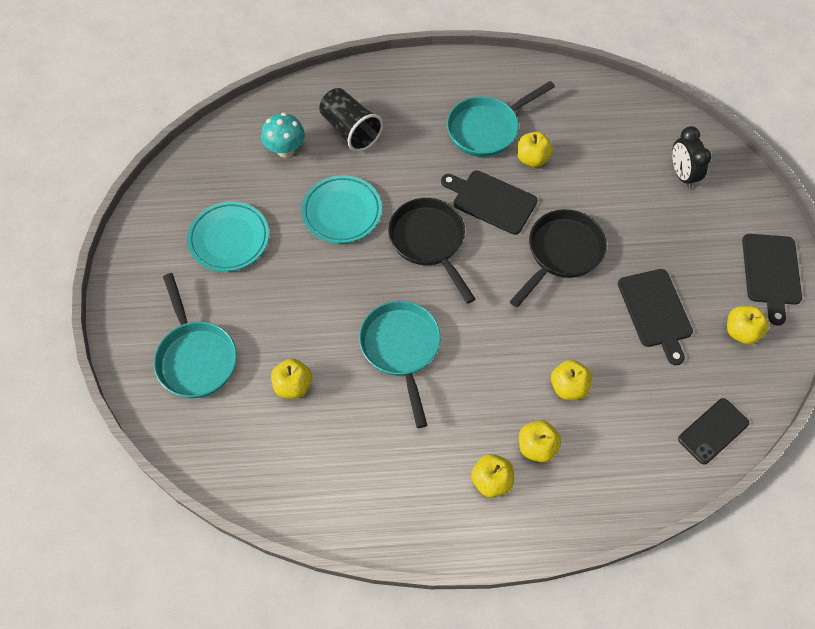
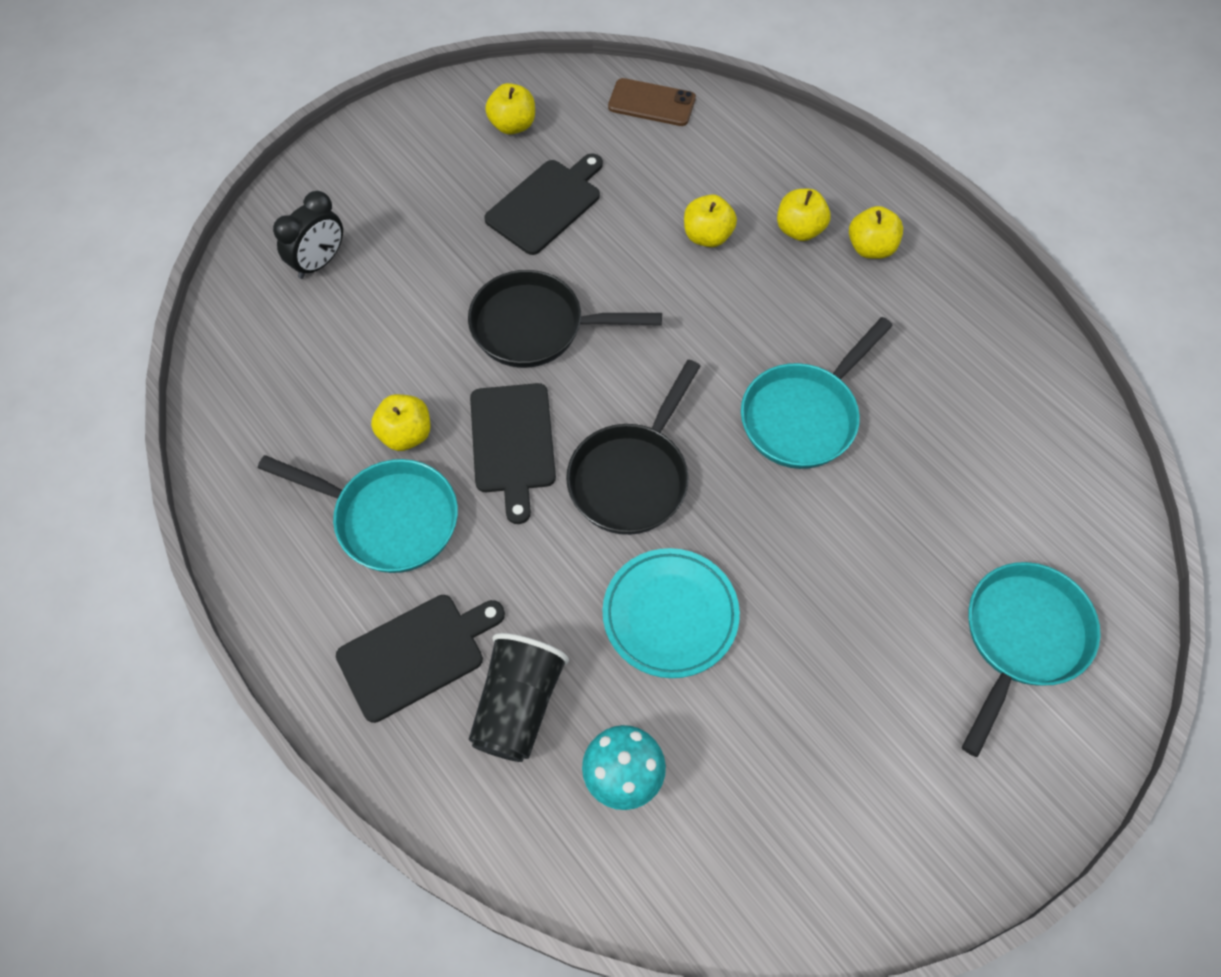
camera: 125 degrees left, 0 degrees up
(229, 239) = (832, 737): turquoise plate -> none
(293, 385) = (950, 499): yellow apple -> none
(713, 431) = (651, 103): black phone -> brown phone
(771, 273) = (412, 128): black cutting board -> black cutting board (416, 654)

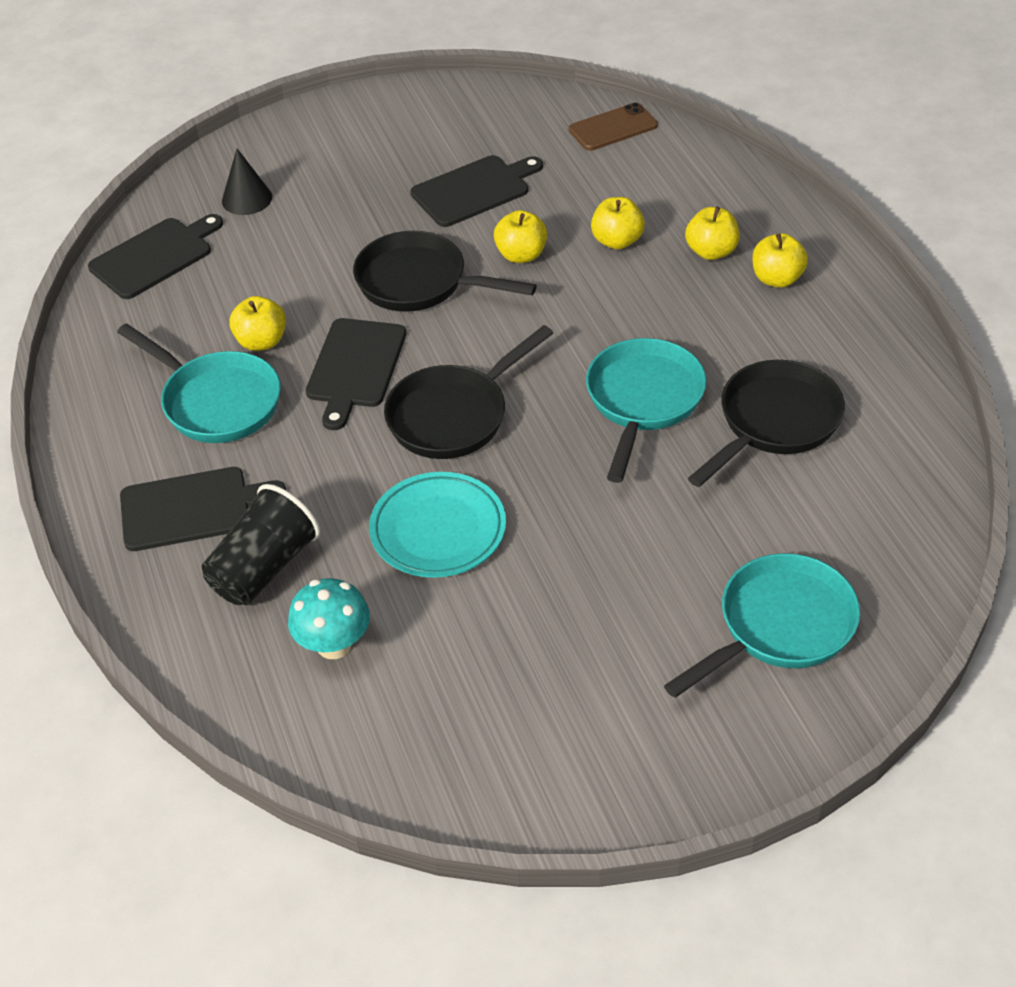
camera: 20 degrees right, 15 degrees down
(251, 355) = (155, 256): none -> black cutting board
(319, 262) = (247, 199): black clock -> black cone
(512, 125) = (472, 124): yellow apple -> yellow apple (521, 255)
(651, 103) = (613, 128): brown phone -> brown phone turned 60 degrees counterclockwise
(803, 416) = (643, 401): turquoise pan -> turquoise pan turned 135 degrees clockwise
(931, 412) = (774, 422): none -> black pan

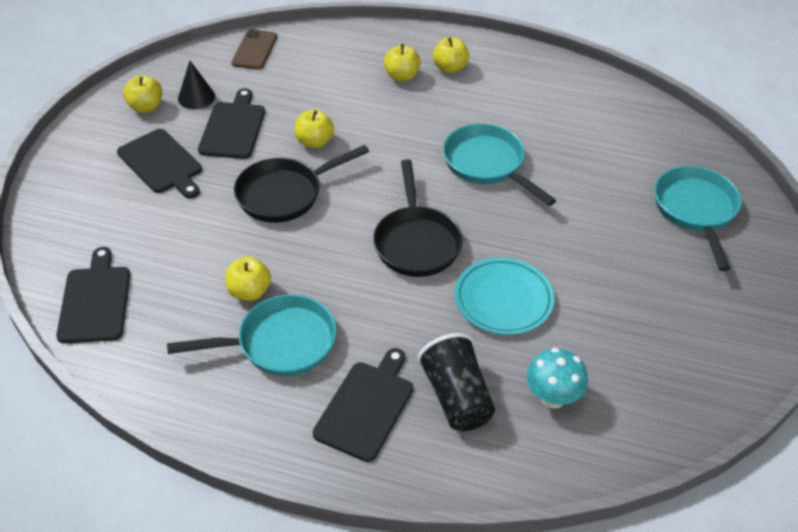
camera: 55 degrees left, 0 degrees up
(247, 199) = (100, 226): black cone -> black cone (196, 97)
(355, 367) = (326, 261): black cutting board -> black cutting board (162, 163)
(617, 241) = (350, 102): yellow apple -> yellow apple (146, 107)
(774, 422) = (553, 130): black pan -> none

